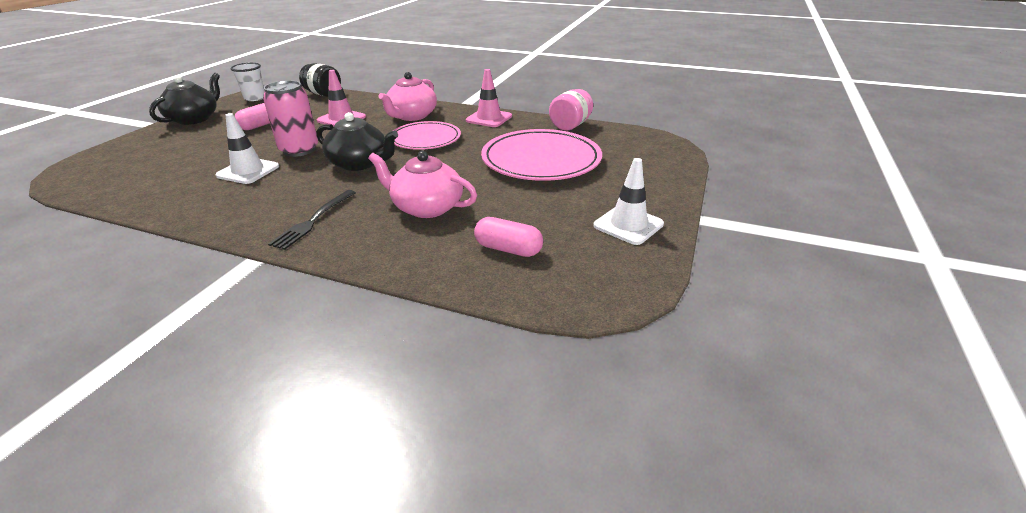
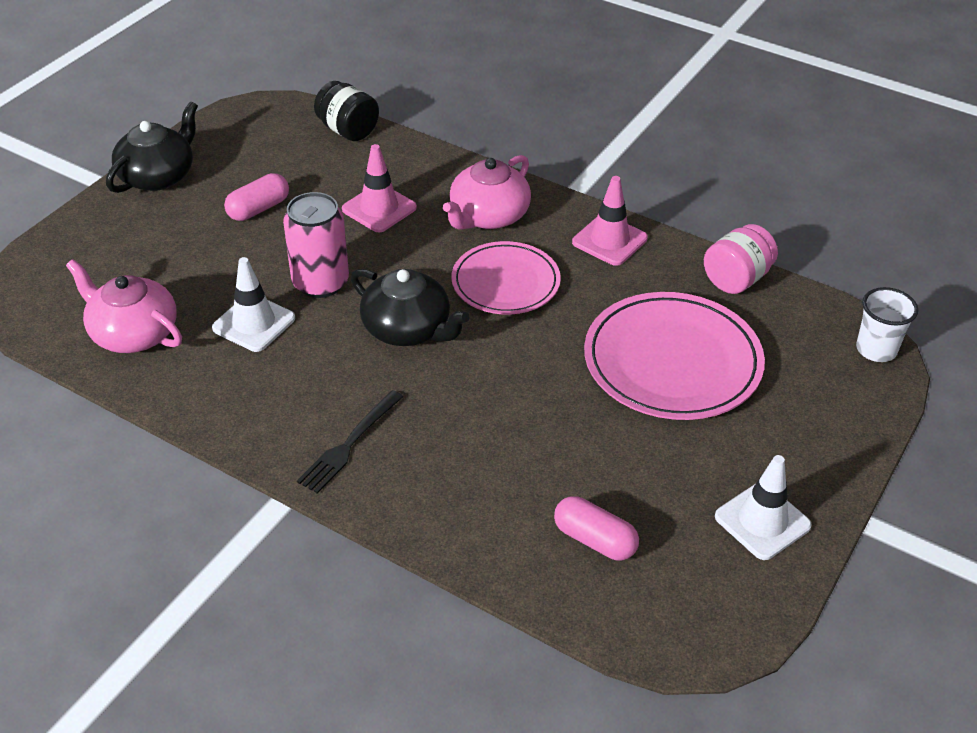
camera: 10 degrees right, 10 degrees up
(255, 98) = (241, 128): white cup -> white cup (876, 350)
(426, 207) = (497, 441): pink teapot -> pink teapot (133, 333)

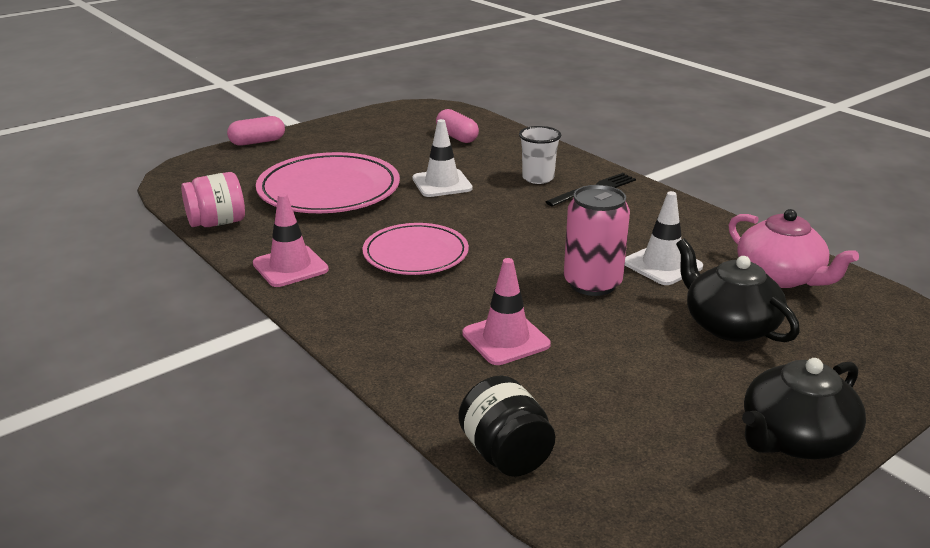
camera: 160 degrees left, 15 degrees down
(258, 209) = (651, 366): pink capsule -> pink capsule (257, 142)
(408, 329) = (522, 239): black teapot -> black teapot (729, 325)
(488, 216) = (390, 309): pink teapot -> none
(762, 521) = (355, 129): white traffic cone -> white traffic cone (442, 184)
(876, 350) = (179, 173): white cup -> white cup (538, 178)

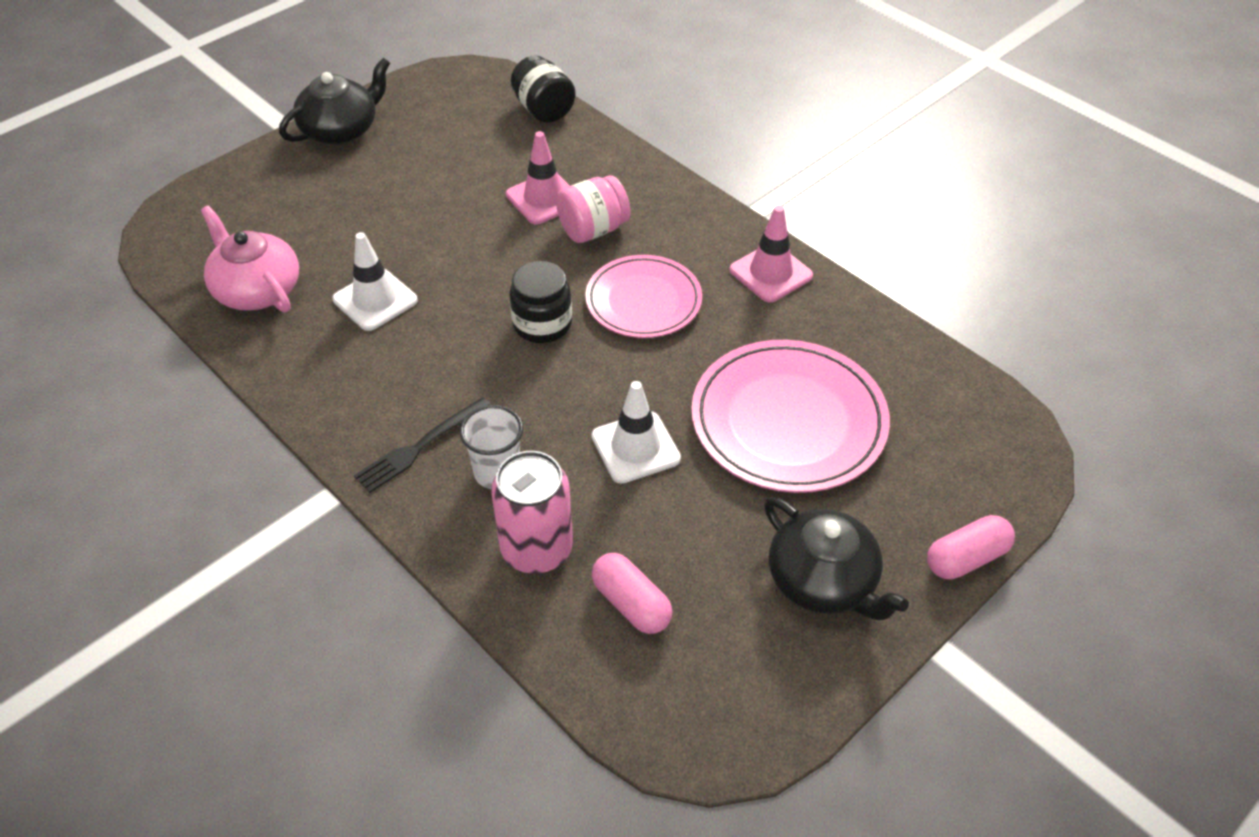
camera: 175 degrees right, 20 degrees up
(217, 223) = (894, 340): pink jar -> pink jar (593, 229)
(507, 244) = (542, 324): none -> black jar
(592, 283) = (456, 268): pink can -> pink can (536, 549)
(729, 325) = (340, 224): black teapot -> black teapot (823, 581)

